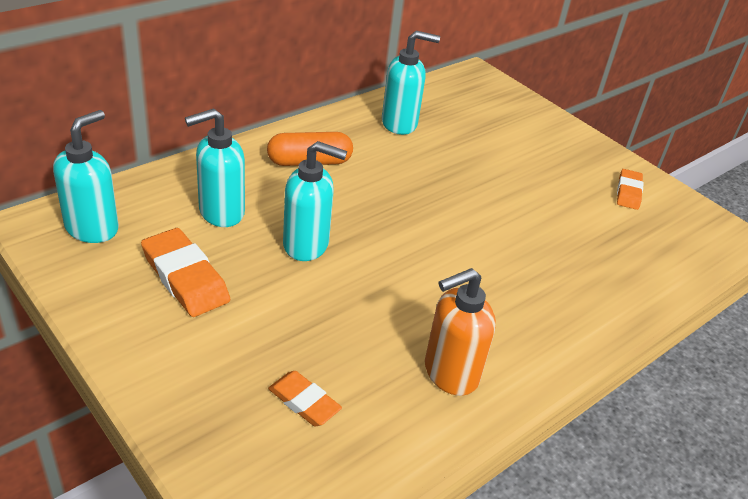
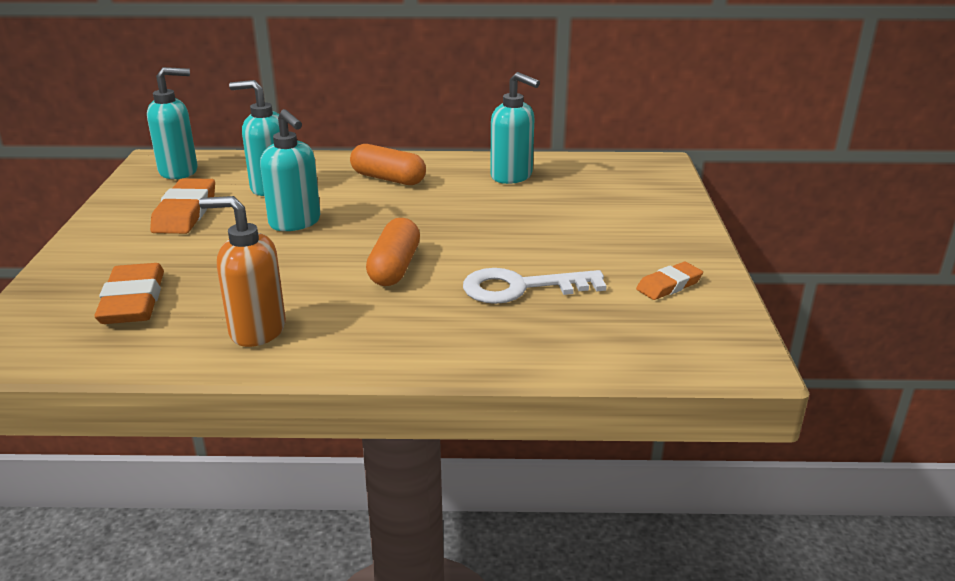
camera: 45 degrees right, 10 degrees down
(304, 402) = (133, 301): orange eraser -> orange eraser, size x1.63
(452, 257) = (394, 267): none -> orange capsule
(556, 236) = (521, 288): none -> white key

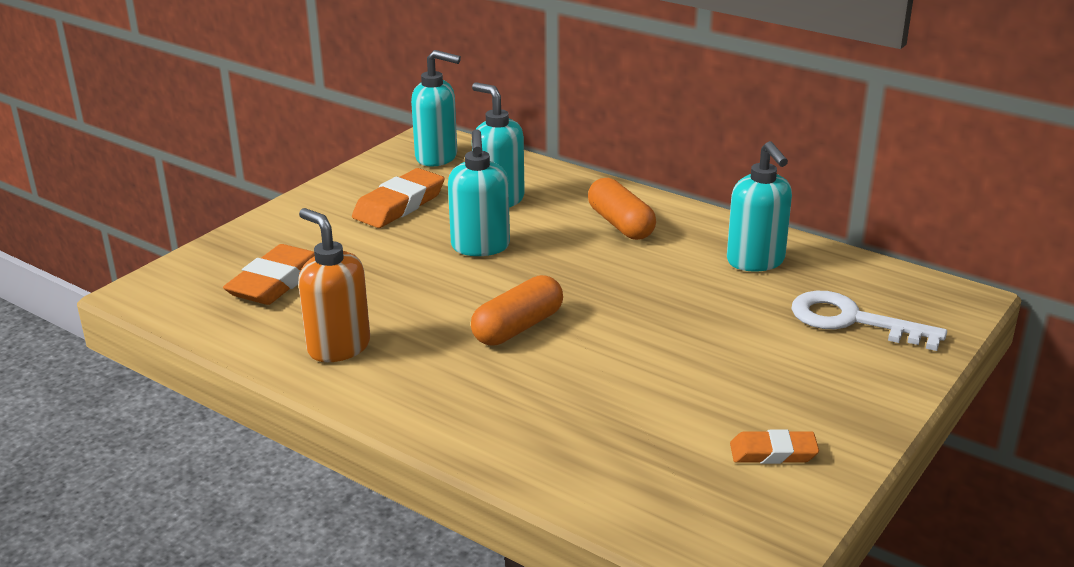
camera: 35 degrees right, 0 degrees up
(521, 288) = (612, 395): white key -> white key (852, 321)

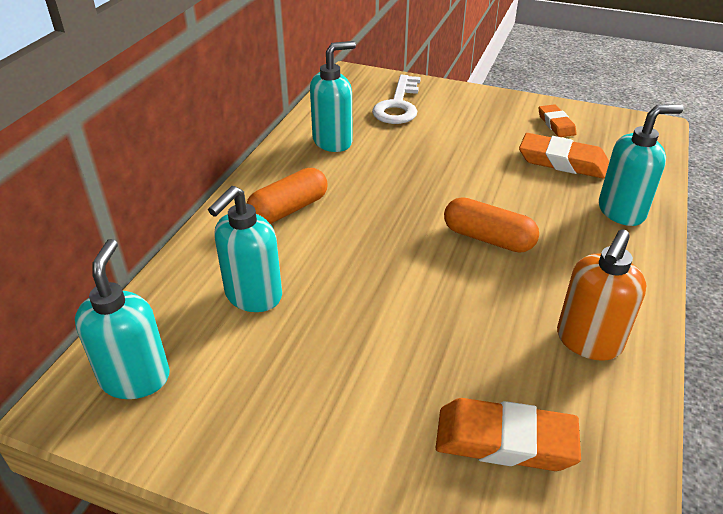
camera: 105 degrees left, 10 degrees up
(399, 205) = (280, 379): orange eraser -> orange eraser (562, 161)
(480, 247) = (361, 288): turquoise soap dispenser -> turquoise soap dispenser (622, 211)

